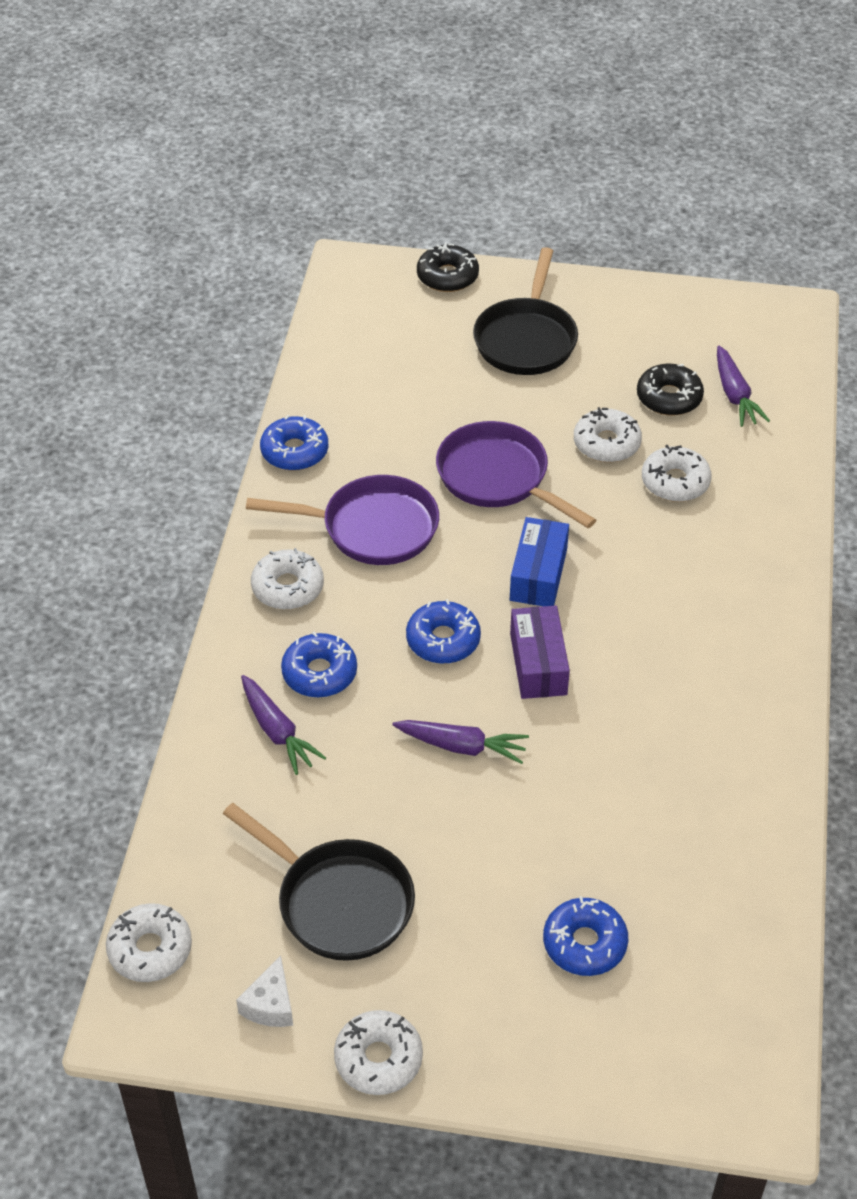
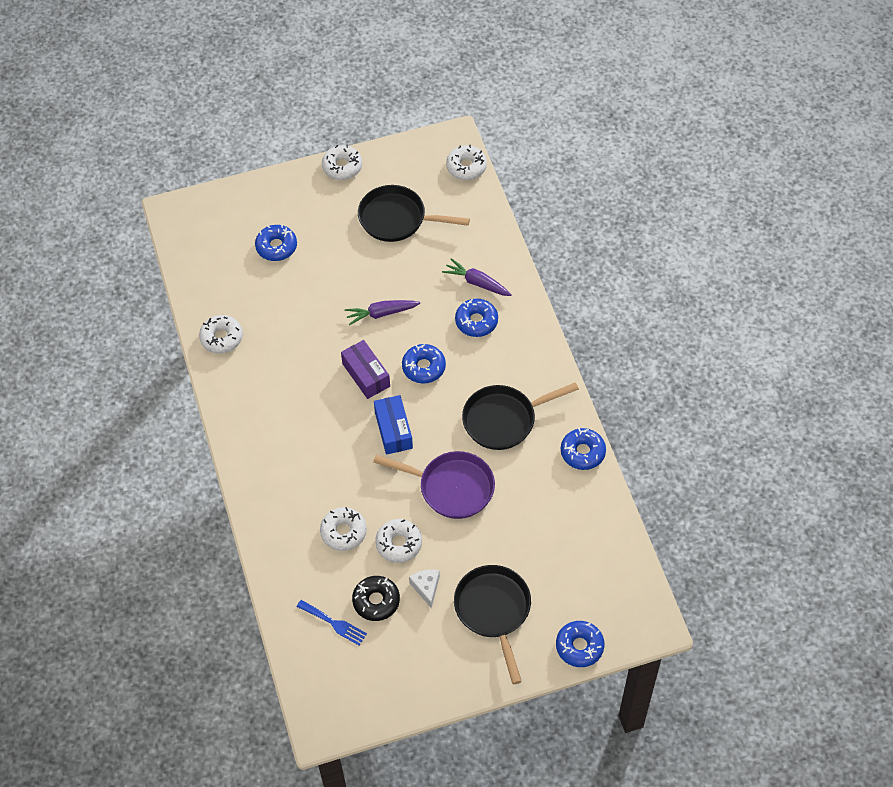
camera: 155 degrees right, 10 degrees up
(270, 1004) = (400, 167): white cheese -> white cheese (426, 587)
(288, 587) = (525, 362): white donut -> white donut (221, 338)
(372, 528) = (503, 419): purple pan -> black pan
(447, 276) = (579, 646): black donut -> blue donut
(735, 395) = (334, 623): purple carrot -> blue fork

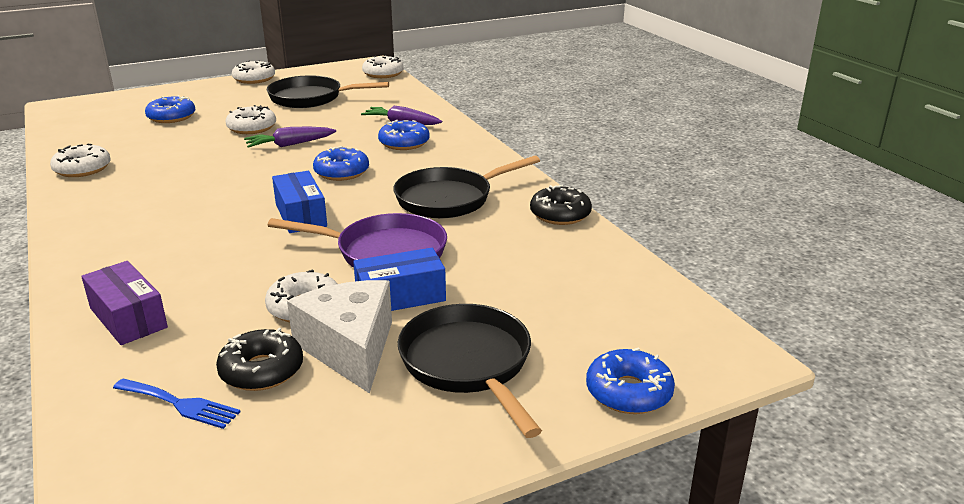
camera: 10 degrees left, 30 degrees down
(343, 532) = (215, 303): white donut -> white donut (252, 128)
(366, 375) = (267, 181): purple box -> purple box (128, 318)
(426, 587) = (350, 348): white cheese -> white cheese, size x1.97
(459, 540) = (400, 297): none -> blue box
(582, 452) = (560, 214): blue donut -> black donut

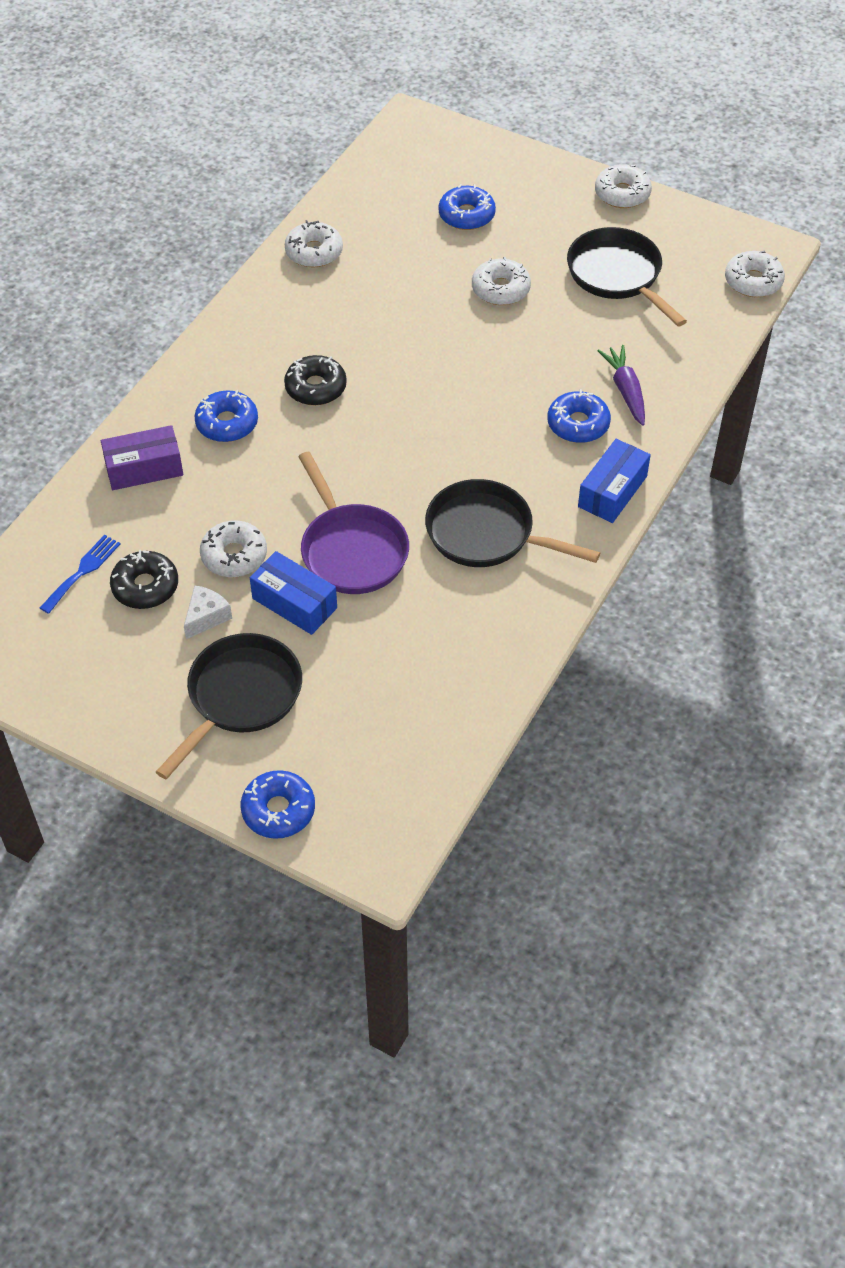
camera: 55 degrees right, 25 degrees up
(128, 318) = (144, 469): purple box -> purple box turned 60 degrees clockwise
(180, 404) = (83, 571): blue fork -> blue fork turned 135 degrees counterclockwise
(290, 145) = (491, 345): purple carrot -> none
(301, 215) = (364, 453): blue box -> blue box (612, 491)
(341, 172) = (469, 423): blue donut -> blue donut (227, 423)
(350, 348) = (206, 617): white cheese -> white cheese, size x0.51
(560, 214) = (529, 632): black donut -> black donut (315, 387)

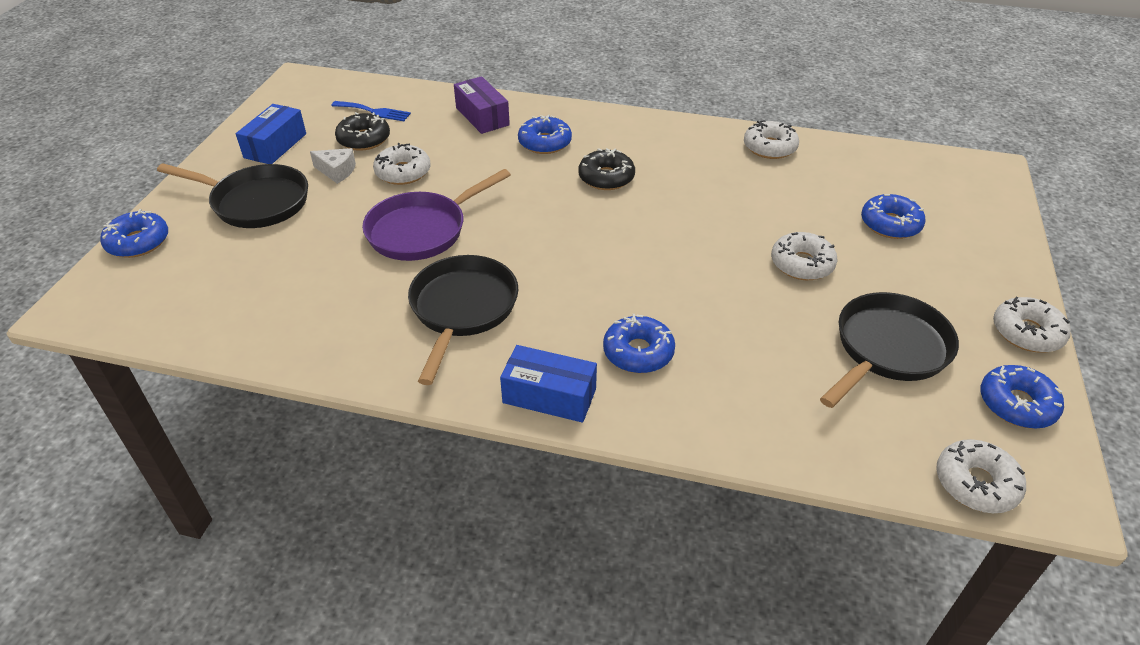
camera: 75 degrees right, 10 degrees down
(294, 603) = (357, 211): blue box -> blue box (275, 146)
(625, 391) = (708, 384): purple carrot -> none
(690, 231) = (1017, 404): none -> blue donut

